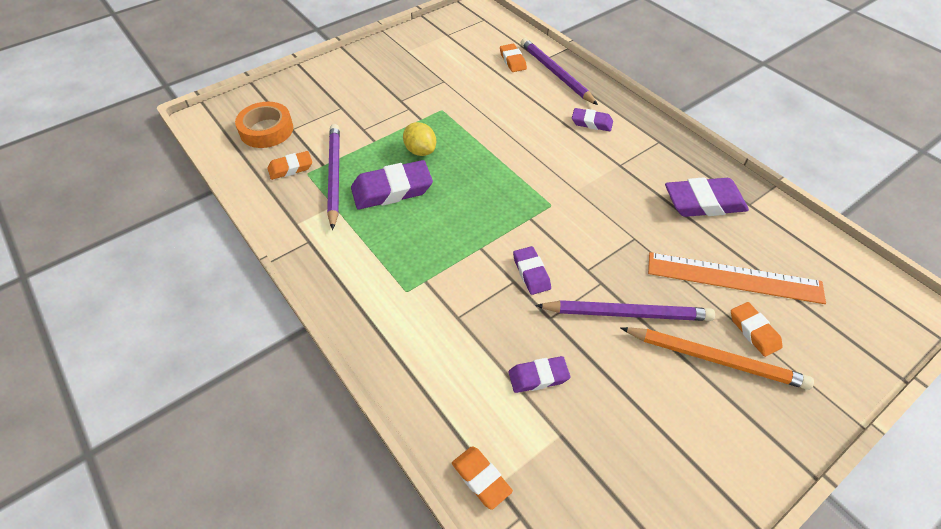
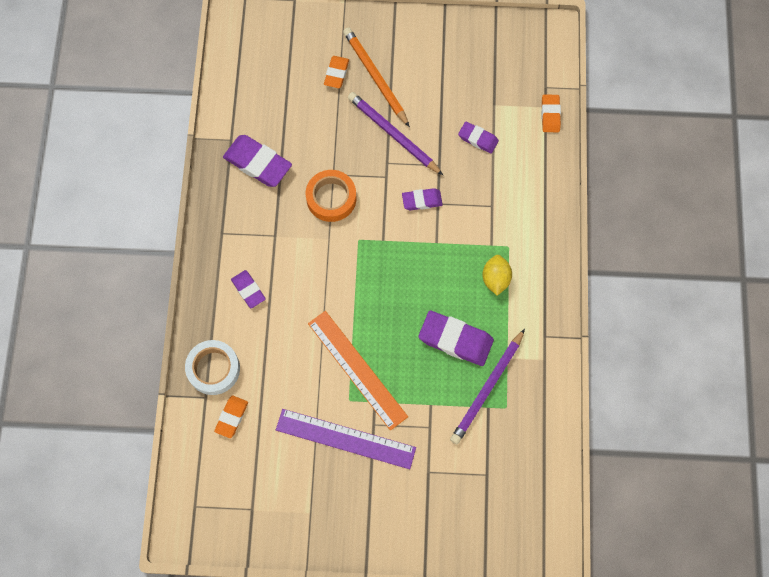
camera: 140 degrees left, 20 degrees up
(266, 130) = (508, 489): orange tape -> orange tape (331, 198)
(290, 168) = (515, 423): orange eraser -> none
(420, 151) = (404, 364): yellow lemon -> yellow lemon (495, 279)
(422, 91) = (345, 438): none -> purple ruler
(531, 273) = (422, 200): purple eraser -> purple eraser turned 60 degrees clockwise
(556, 73) = (213, 369): purple pencil -> white tape
(734, 277) = (307, 106): orange ruler -> orange ruler (357, 370)

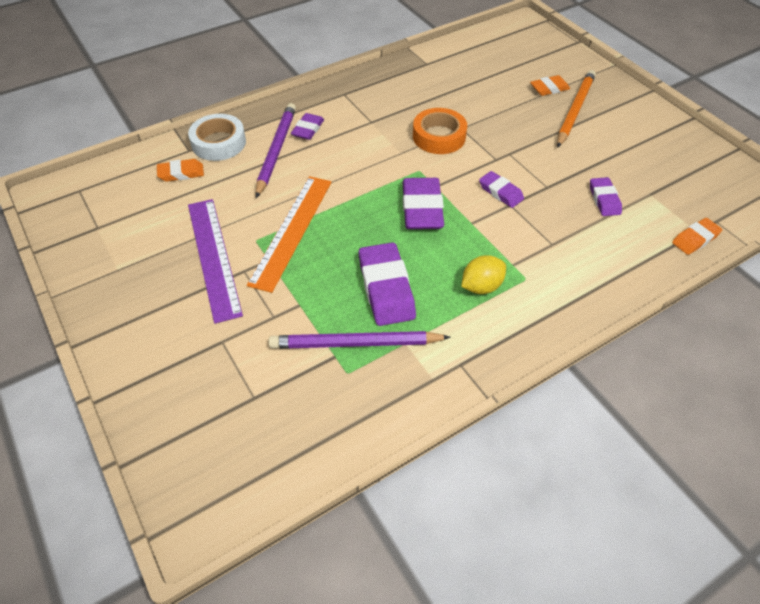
camera: 55 degrees right, 20 degrees down
(258, 163) = (423, 84): purple eraser -> purple eraser (422, 208)
(393, 134) = (539, 144): purple pencil -> purple pencil (276, 151)

